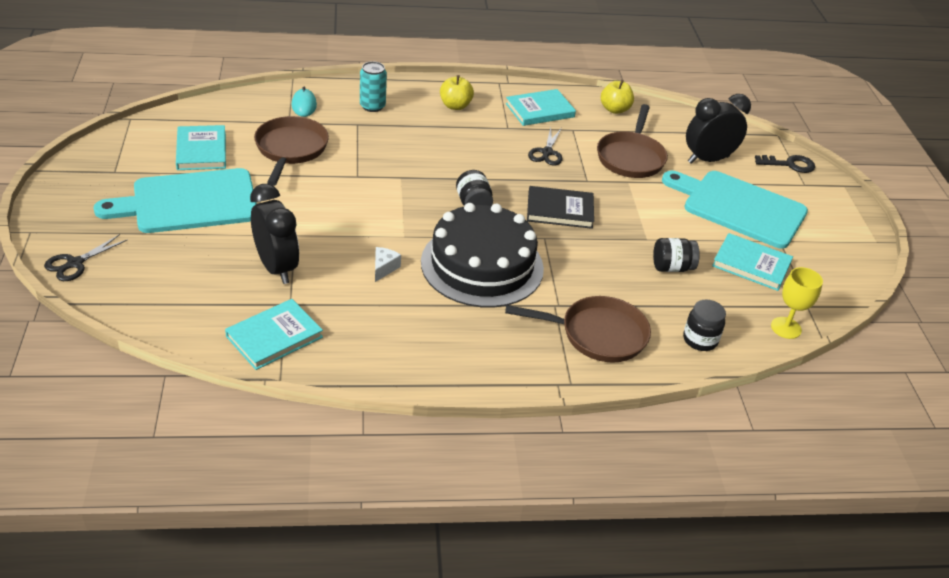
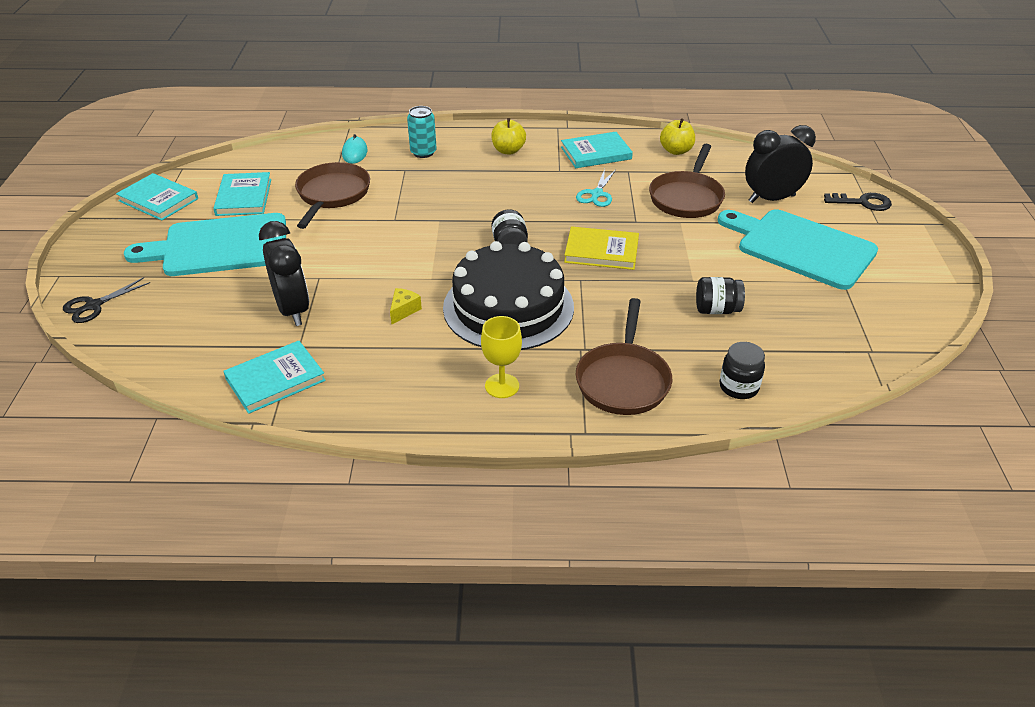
camera: 10 degrees right, 0 degrees up
(384, 268) = (404, 310): white cheese -> yellow cheese
(547, 153) = (596, 194): black scissors -> turquoise scissors
(560, 210) = (601, 251): black book -> yellow book
(597, 334) = (623, 380): brown pan -> brown pan turned 90 degrees clockwise
(751, 264) = (807, 307): turquoise book -> turquoise book (158, 200)
(786, 328) = (840, 375): yellow goblet -> yellow goblet (502, 386)

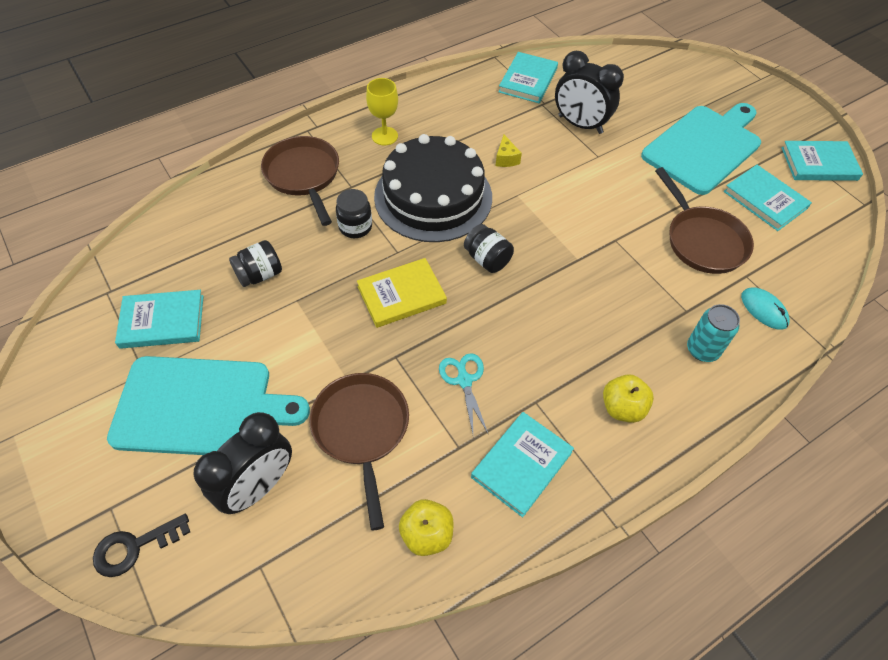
camera: 145 degrees right, 15 degrees up
(93, 306) = (702, 71): black scissors -> none
(738, 387) = (214, 207): black jar -> black jar (355, 227)
(820, 309) = (162, 321): none -> turquoise book

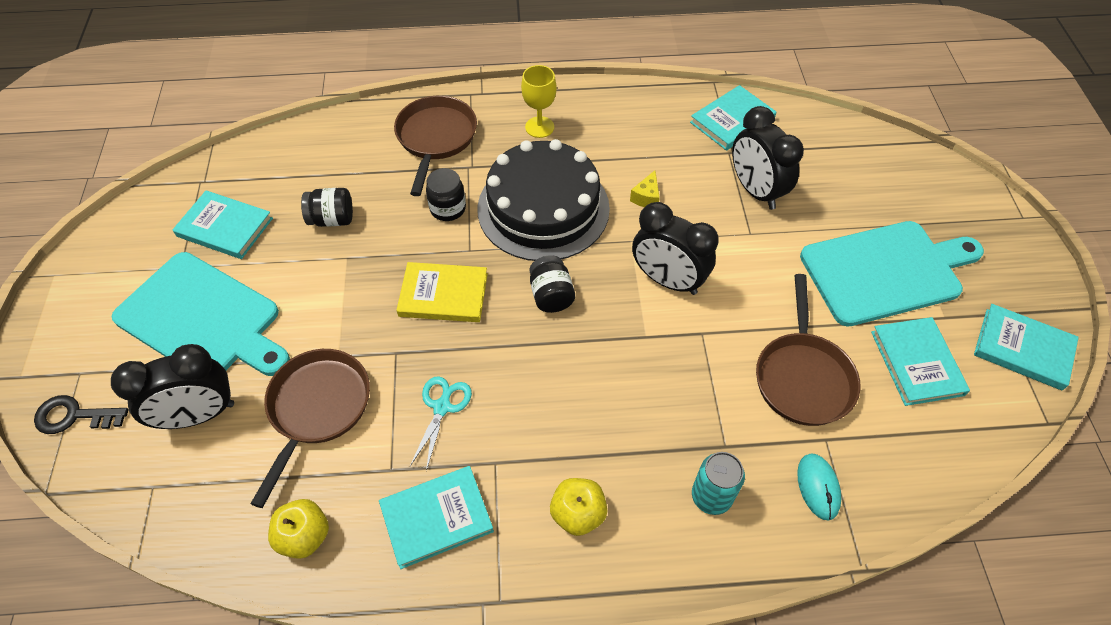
camera: 30 degrees right, 0 degrees up
(564, 212) = (667, 280): none -> black clock

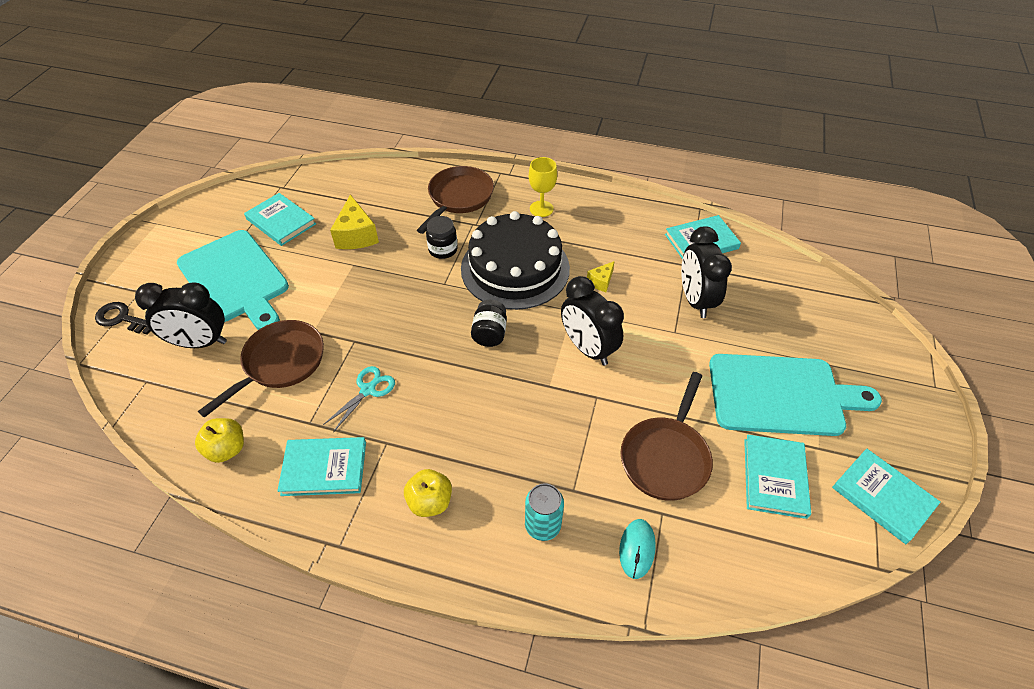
camera: 20 degrees right, 5 degrees down
(332, 219) = (356, 235): black jar -> yellow cheese
(443, 295) = (409, 310): yellow book -> none

